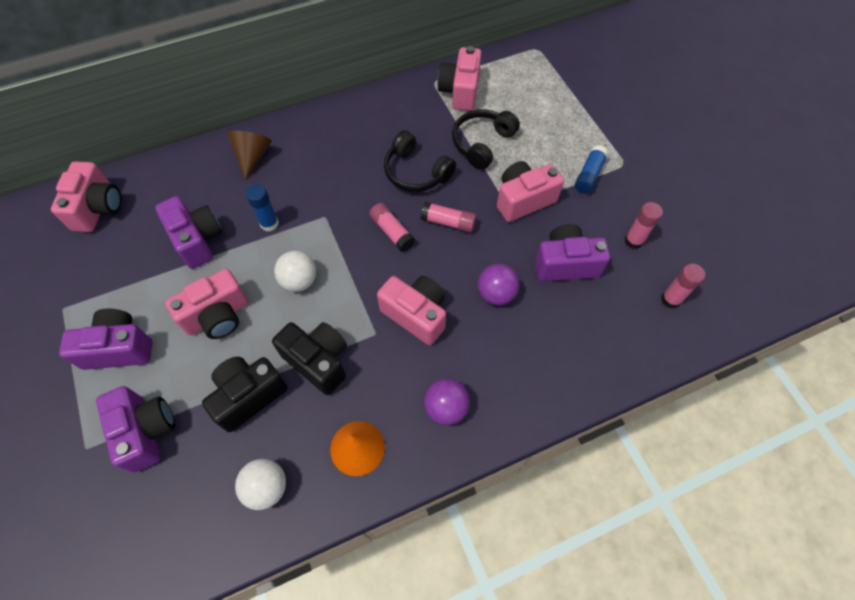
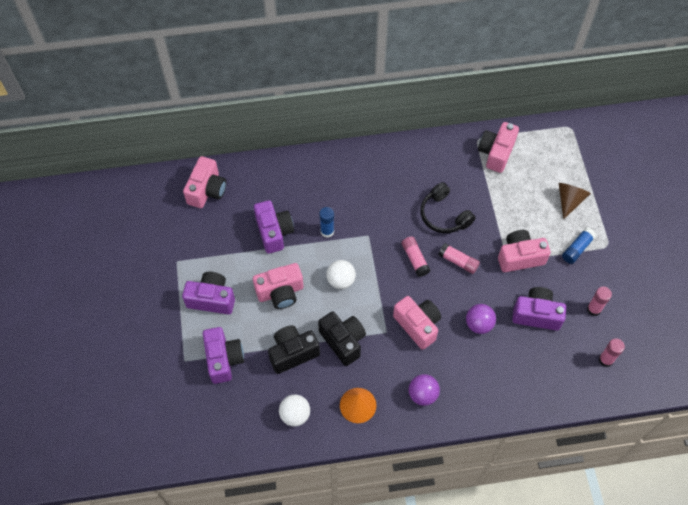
camera: 15 degrees right, 0 degrees up
(253, 156) = (324, 173): brown cone -> brown cone (569, 200)
(482, 143) = (501, 202): black headphones -> none

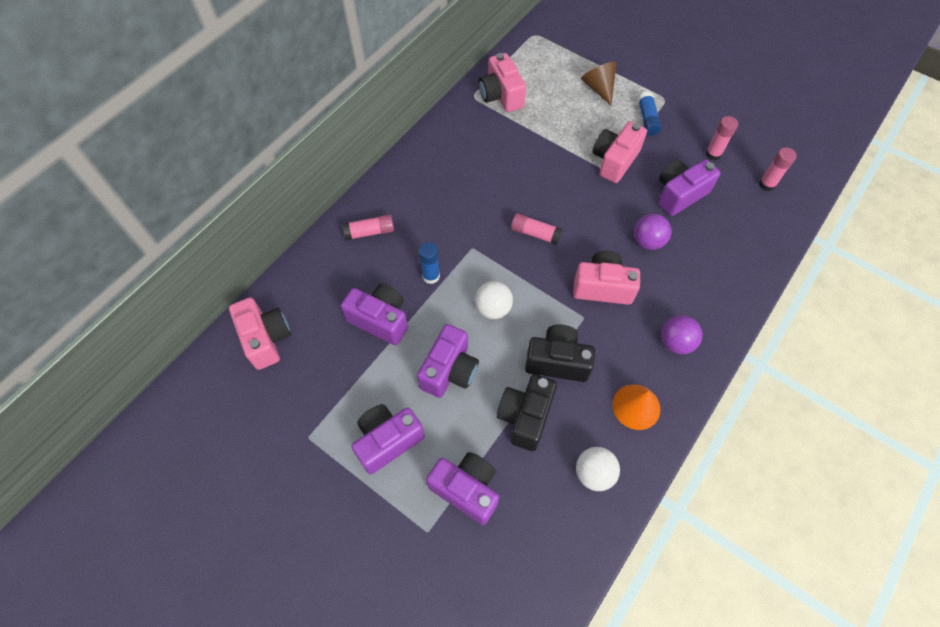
camera: 45 degrees left, 0 degrees up
(280, 292) = (449, 370): pink camera -> purple camera
(444, 215) = (517, 177): black headphones -> none
(458, 261) = (572, 205): pink glue stick -> pink glue stick (370, 232)

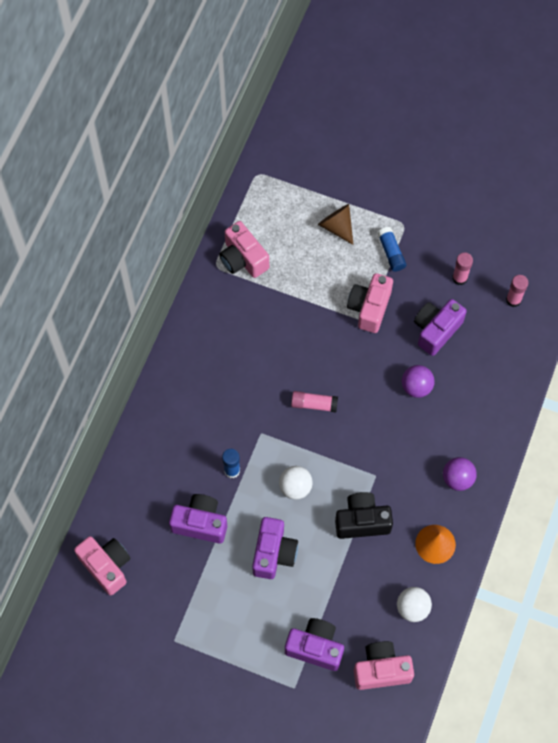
camera: 15 degrees left, 5 degrees up
(370, 232) = (163, 441): pink glue stick -> none
(387, 441) = (240, 626): purple camera -> none
(525, 416) = (347, 576): black camera -> none
(602, 287) = (385, 442): pink camera -> pink camera (381, 670)

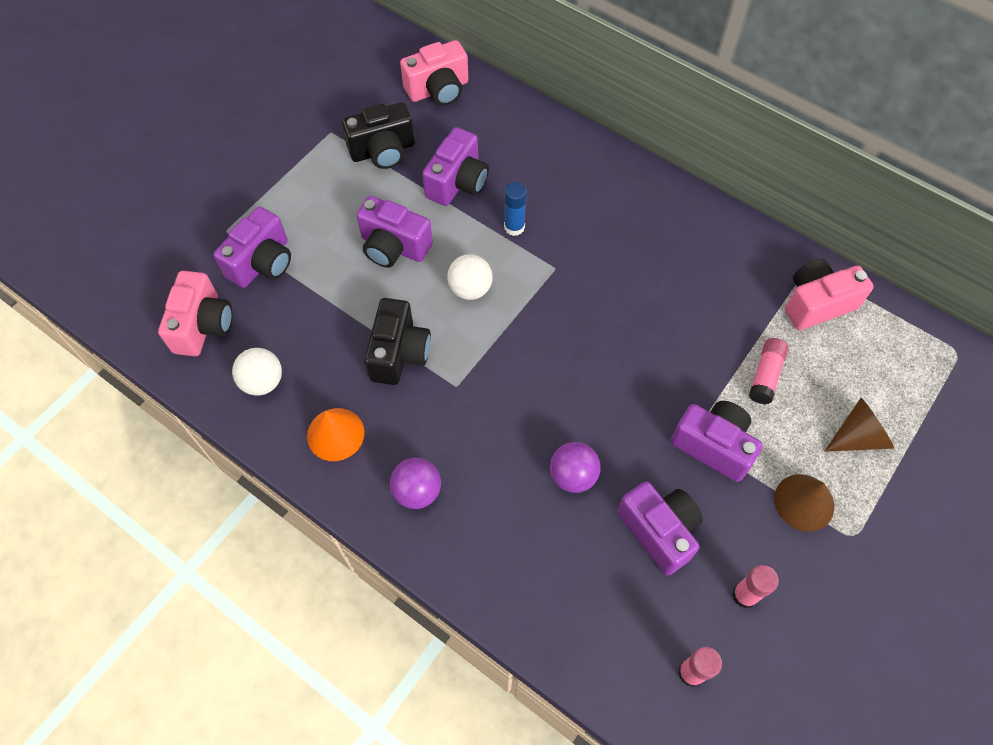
camera: 105 degrees right, 5 degrees down
(183, 591) = (383, 151): none -> black camera
(314, 404) = (579, 337): pink glue stick -> pink glue stick (765, 375)
(369, 308) = (713, 446): pink camera -> purple camera
(391, 253) = (804, 502): blue glue stick -> brown cone

